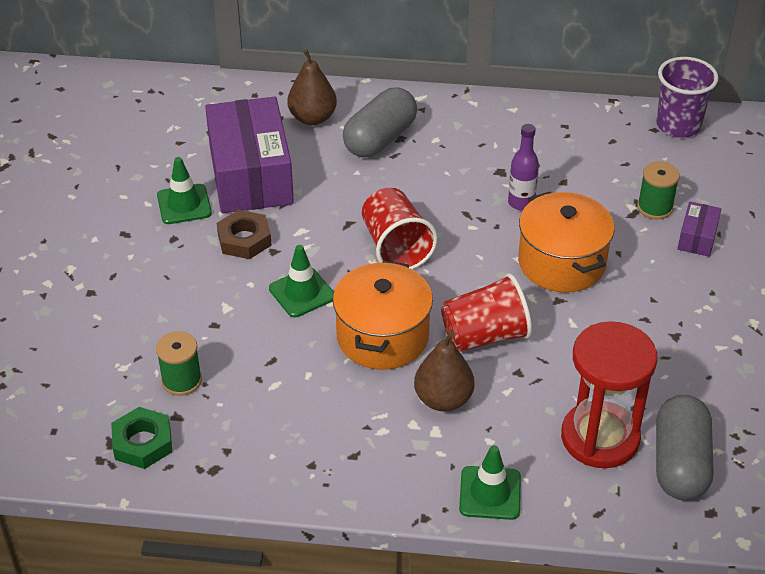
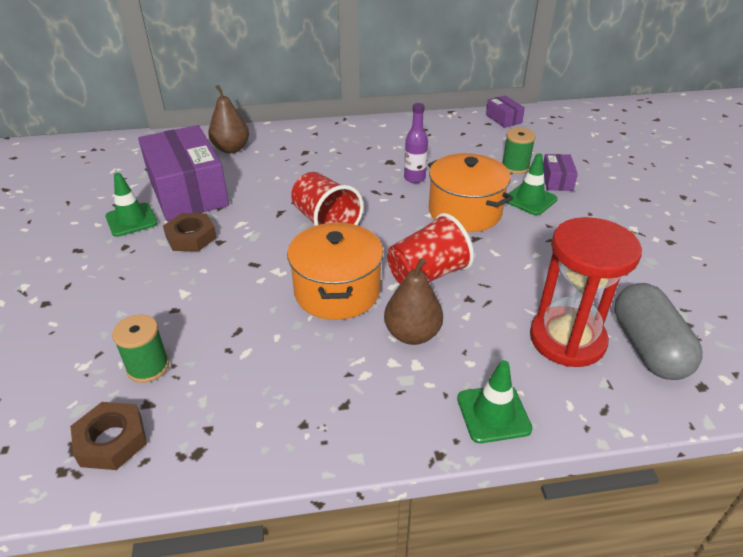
camera: 15 degrees left, 5 degrees down
(142, 443) = (111, 440): green nut -> brown nut
(302, 293) = (253, 269): green traffic cone -> green traffic cone (530, 199)
(380, 139) = (289, 154): grey capsule -> none
(678, 125) = (503, 119): purple cup -> purple box

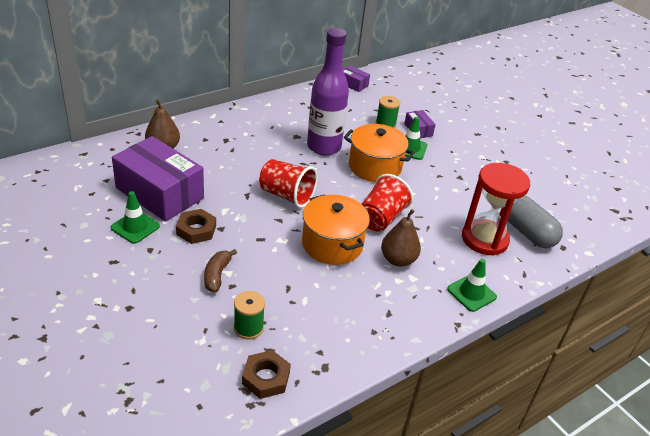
camera: 30 degrees left, 0 degrees up
(168, 293) = (217, 275): none -> brown banana
(414, 178) = (324, 147): purple bottle -> purple bottle, size x2.07

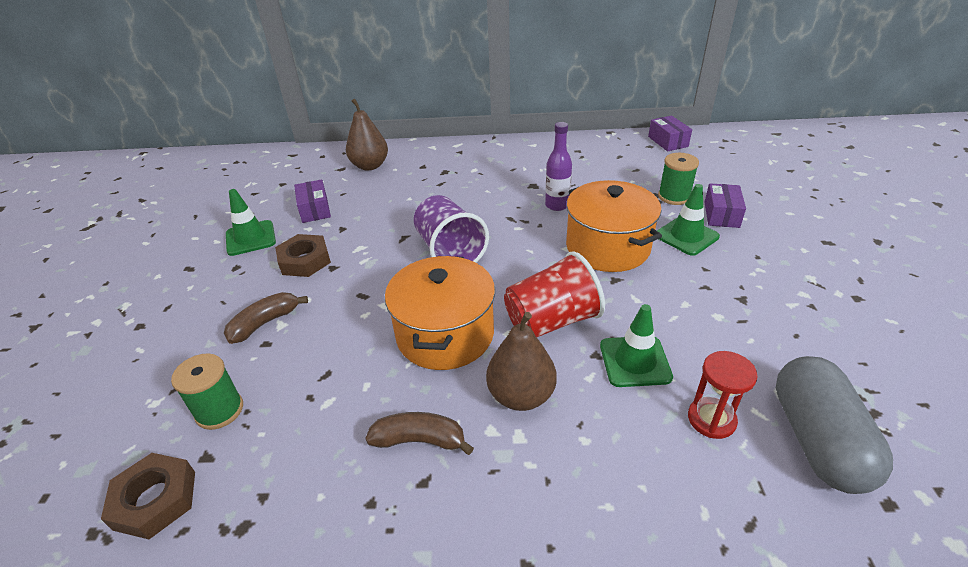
camera: 40 degrees right, 0 degrees up
(159, 193) = (315, 209): purple box -> purple box, size x0.43
(286, 195) = (449, 251): red cup -> purple cup
(324, 147) = (557, 205): purple bottle -> purple bottle, size x0.48
(370, 298) = (419, 440): none -> brown banana
(471, 293) = (603, 514): green traffic cone -> green traffic cone (635, 361)
(484, 239) = (711, 419): red hourglass -> red hourglass, size x0.50

